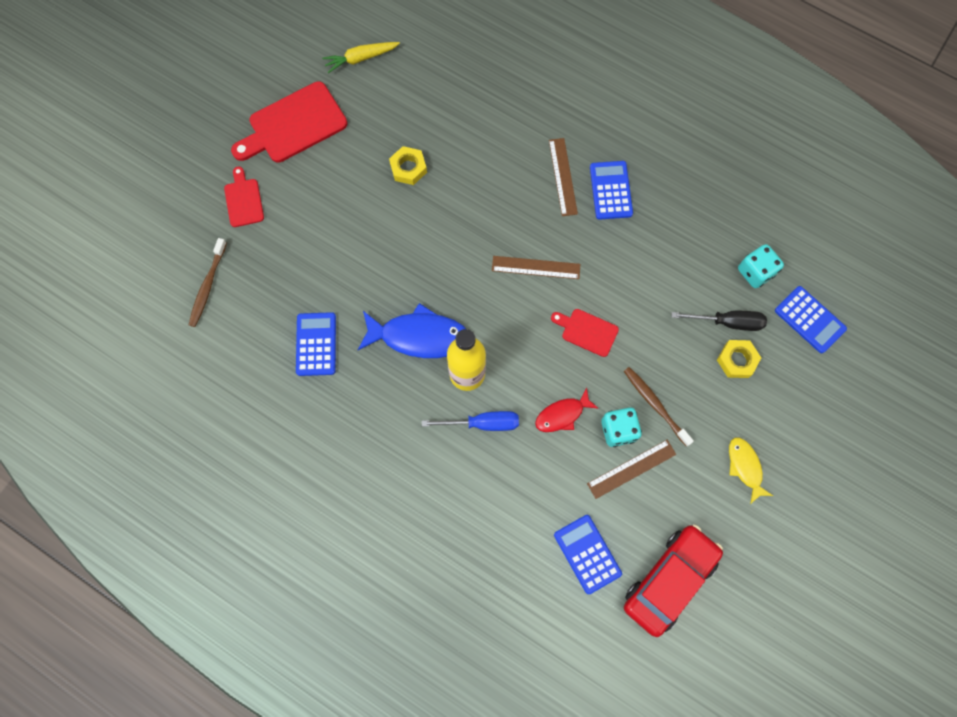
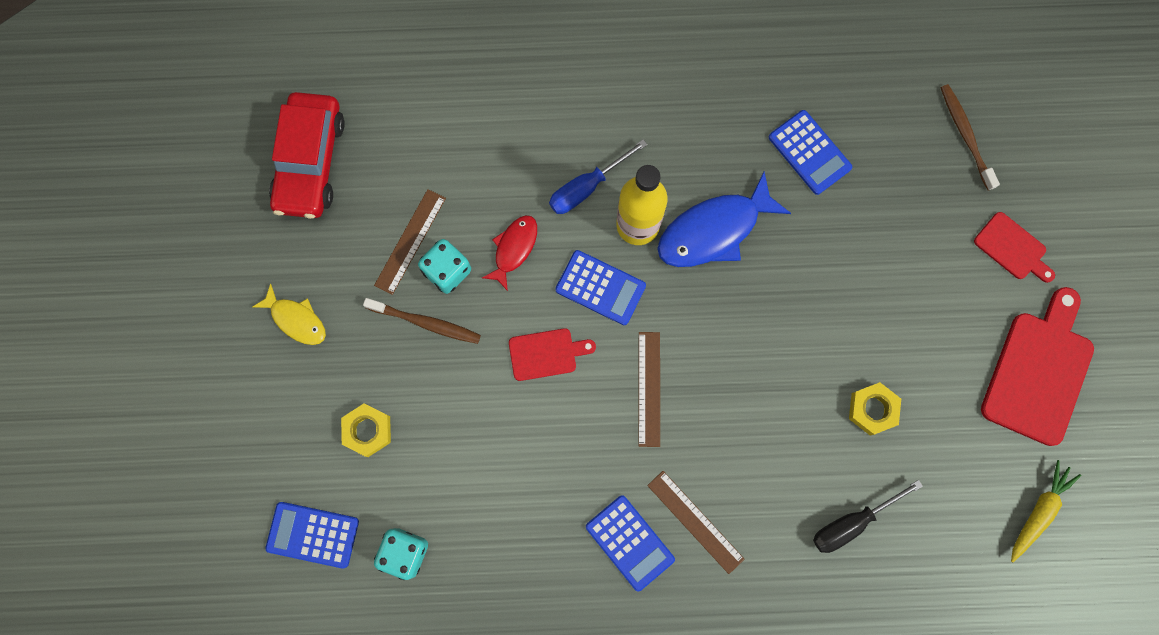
camera: 145 degrees right, 5 degrees up
(536, 267) = (649, 388): brown ruler -> brown ruler turned 60 degrees counterclockwise
(587, 554) = (403, 134): blue calculator -> blue calculator (600, 287)
(727, 322) = (402, 468): black screwdriver -> black screwdriver (852, 522)

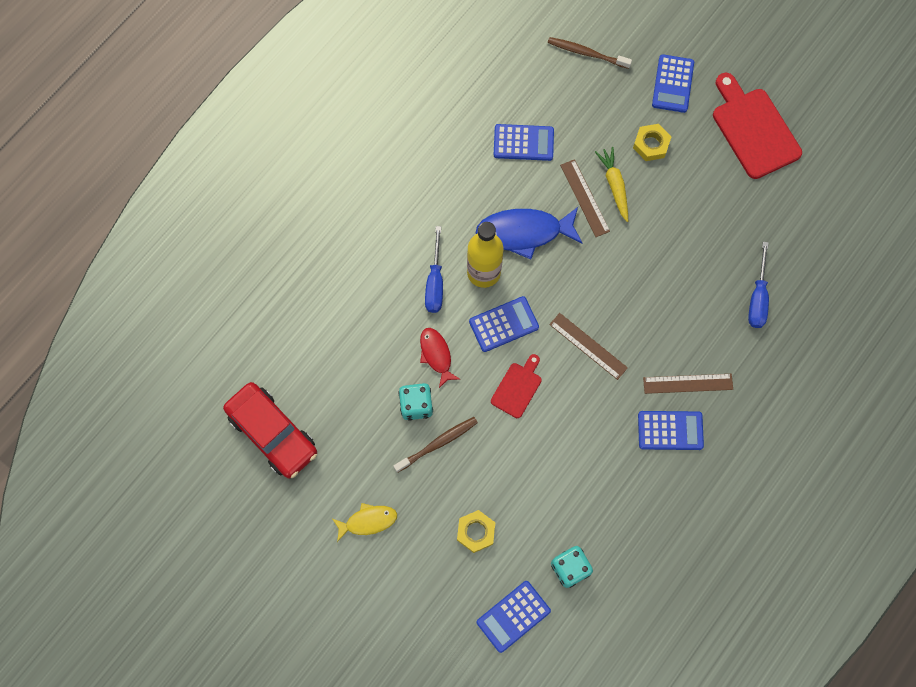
camera: 50 degrees left, 5 degrees down
(410, 241) = (378, 412): brown ruler -> brown ruler (585, 198)
(714, 230) = (524, 232): blue fish -> blue fish turned 75 degrees clockwise
(852, 522) = (757, 298): black screwdriver -> blue screwdriver
(872, 409) = (702, 233): yellow nut -> yellow nut (651, 144)
(1012, 248) = (673, 84): red cutting board -> blue calculator
(1038, 511) = (830, 195): yellow carrot -> yellow carrot (614, 185)

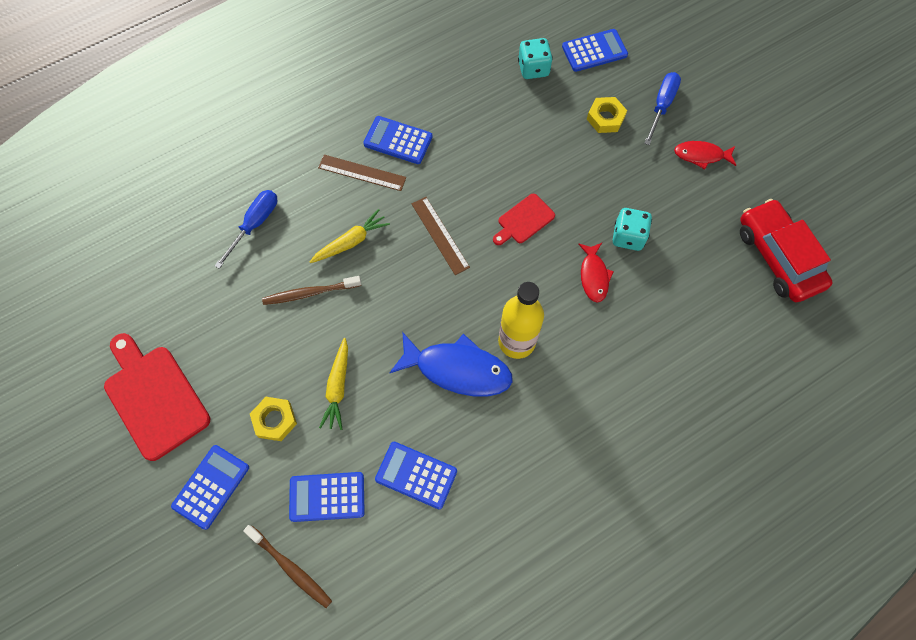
camera: 160 degrees left, 5 degrees down
(368, 521) = (701, 155): yellow fish -> red fish
(435, 282) = (572, 348): blue screwdriver -> blue screwdriver (661, 106)
(438, 443) = (617, 197): brown toothbrush -> brown toothbrush (310, 293)
(503, 324) = (515, 283): blue calculator -> blue calculator (327, 497)
(585, 198) = (376, 384): brown ruler -> none
(664, 311) = (351, 242): none -> yellow carrot
(753, 129) = (154, 397): red cutting board -> red cutting board turned 150 degrees clockwise

